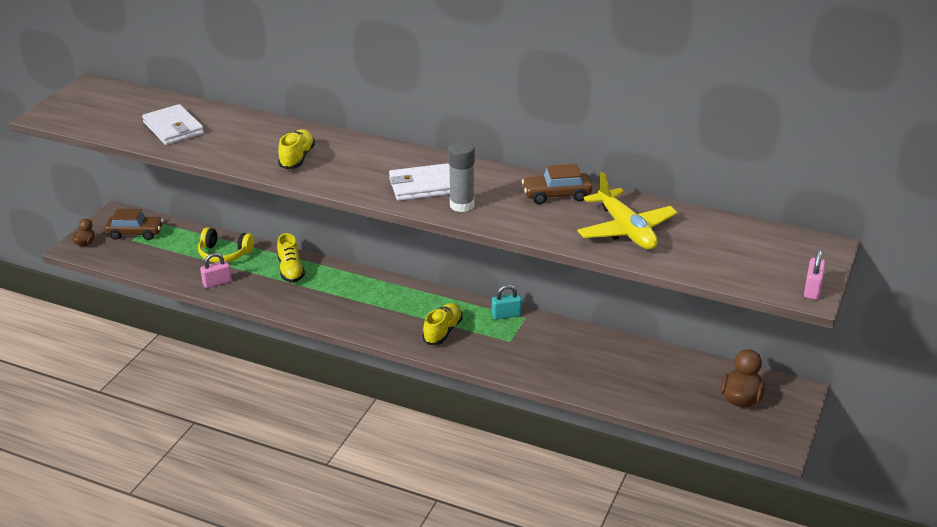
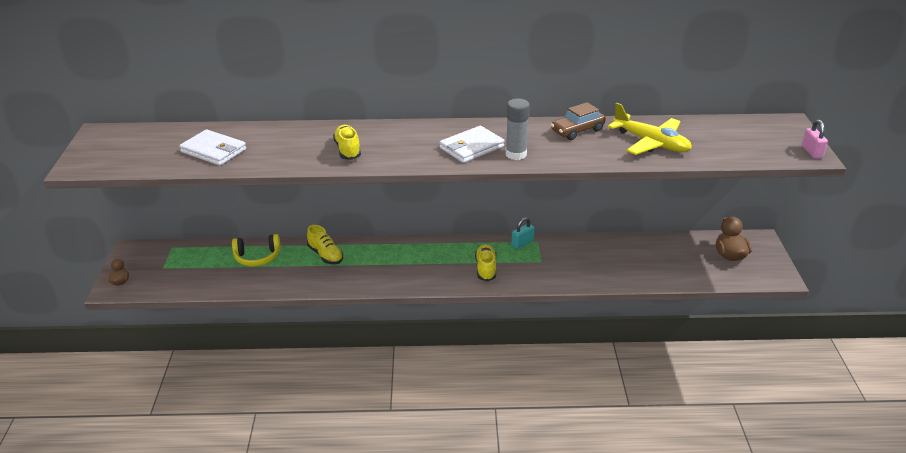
camera: 25 degrees left, 0 degrees up
(135, 233) = (162, 261): brown car -> none
(217, 282) = (269, 282): pink padlock -> none

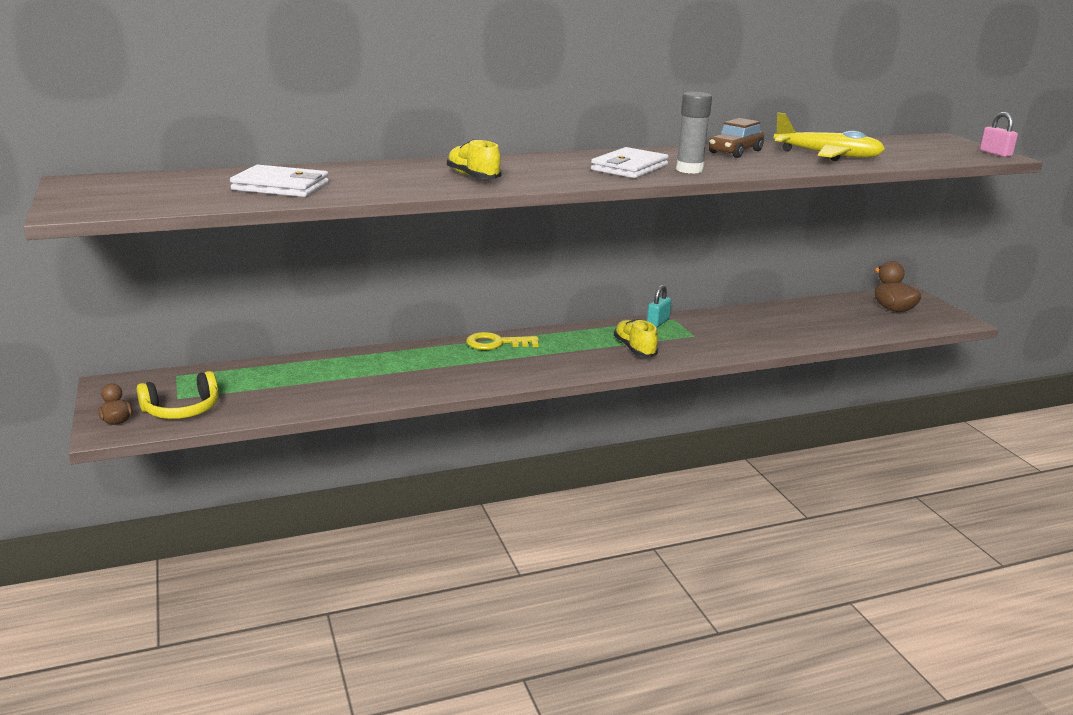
camera: 20 degrees left, 10 degrees down
(257, 257) = (317, 372): yellow headphones -> yellow headphones (182, 410)
(325, 255) = (414, 359): yellow shoe -> none
(390, 248) = (496, 343): none -> yellow key

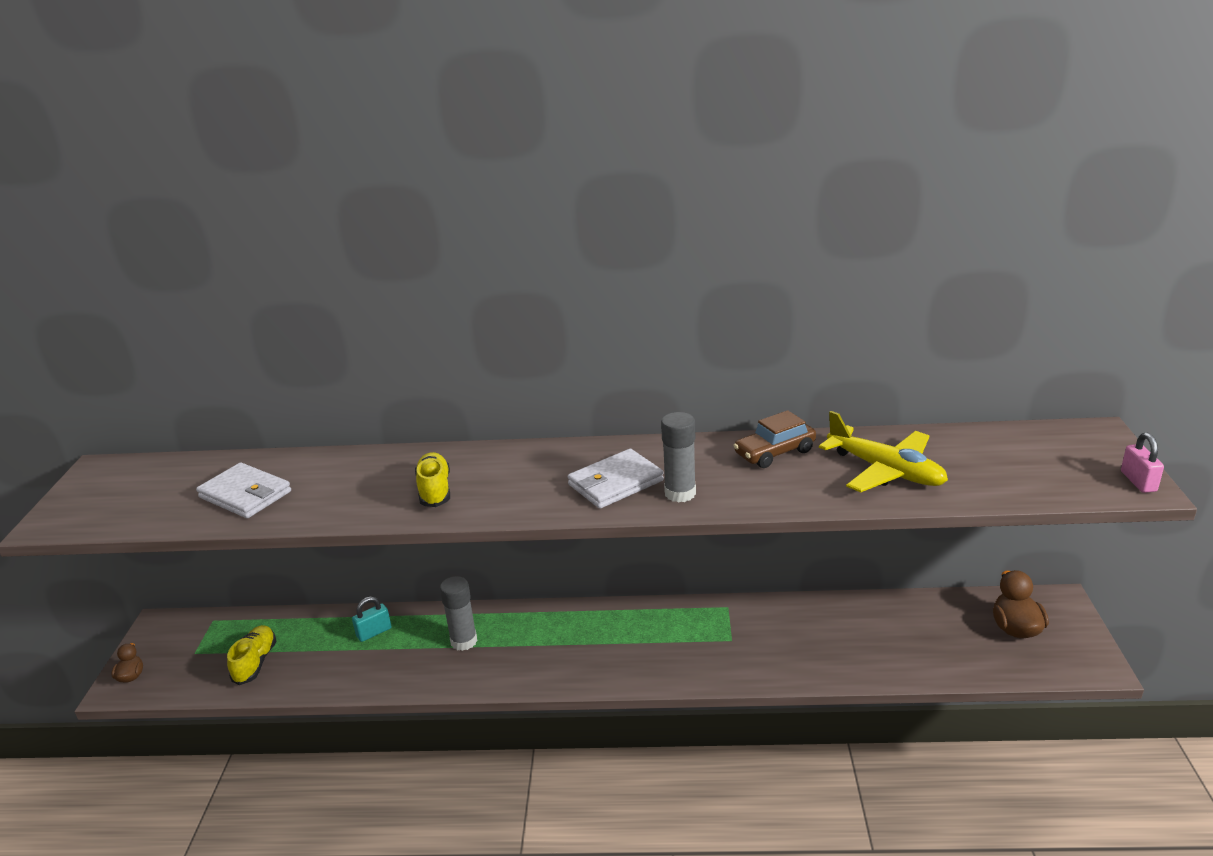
camera: 25 degrees right, 5 degrees up
(182, 410) = (187, 671): yellow headphones -> none
(461, 360) = (464, 641): none -> grey glue stick
(496, 343) = (514, 619): yellow key -> none
(634, 349) = (649, 652): yellow shoe -> yellow shoe (255, 662)
(657, 322) = (705, 610): turquoise padlock -> turquoise padlock (374, 632)

